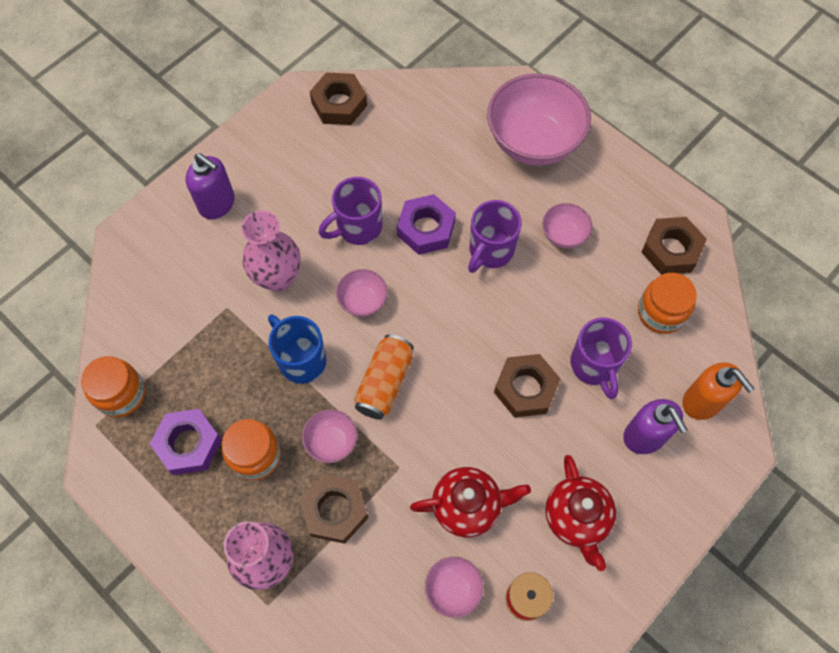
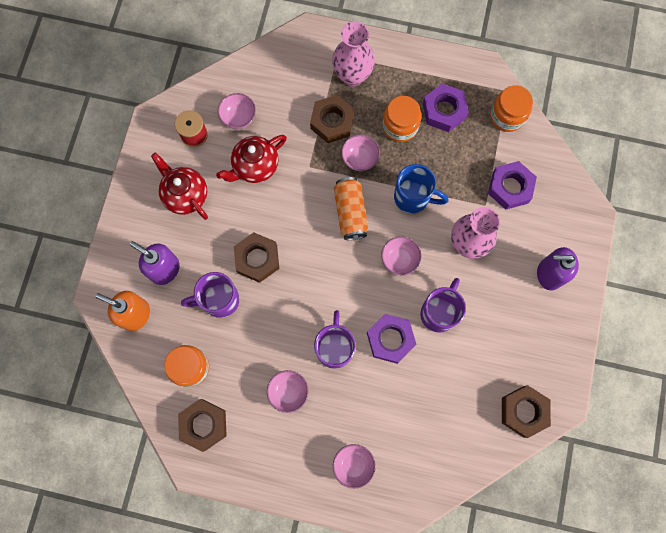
camera: 150 degrees right, 10 degrees up
(185, 311) = (510, 187): none -> purple nut
(533, 142) = (353, 465): pink bowl -> pink bowl, size x0.47
(594, 366) = (219, 300): purple mug -> purple mug turned 60 degrees counterclockwise

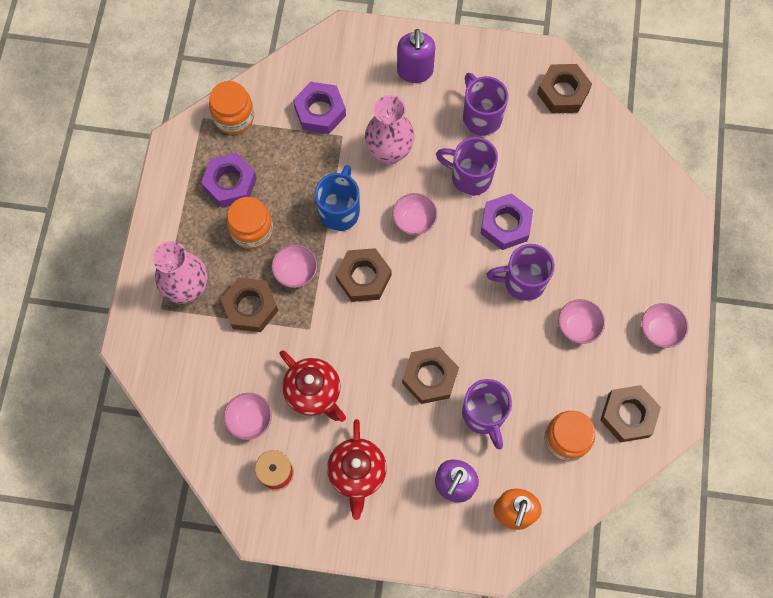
camera: 95 degrees left, 5 degrees down
(185, 195) = (357, 473): red teapot -> red teapot turned 45 degrees counterclockwise
(350, 212) = (363, 278): orange can -> brown nut
(353, 465) = (644, 253): pink bowl -> pink bowl (659, 330)
(500, 330) = (481, 117): none -> purple mug

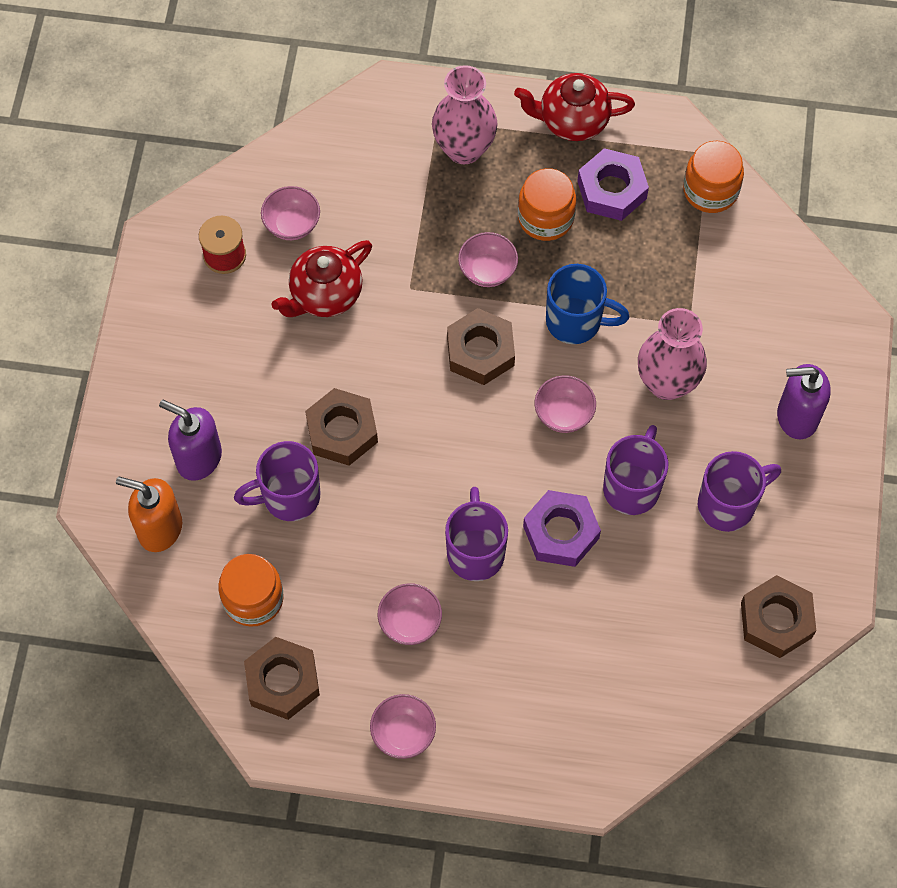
camera: 90 degrees right, 5 degrees down
(250, 307) = (439, 220): brown nut -> none
(320, 111) = (725, 295): purple nut -> none
(357, 473) = (220, 346): red teapot -> red teapot (572, 121)

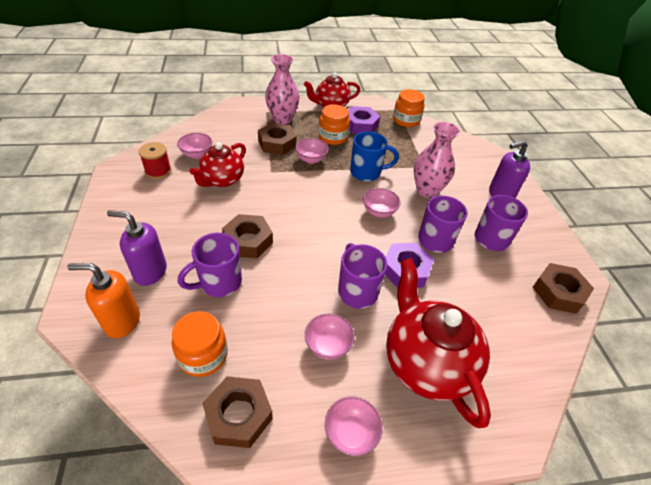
camera: 20 degrees left, 20 degrees down
(480, 351) = (320, 191): brown nut -> brown nut (277, 143)
(528, 674) = (426, 362): none -> red teapot

